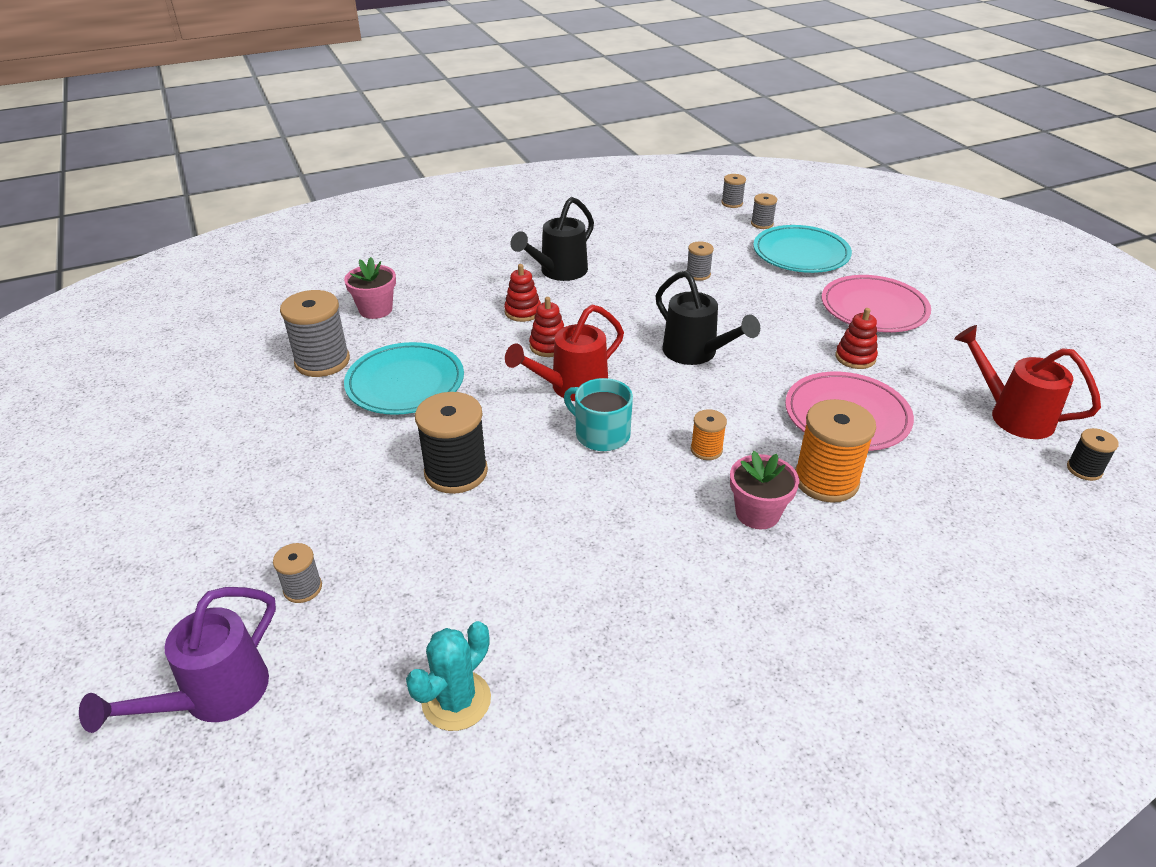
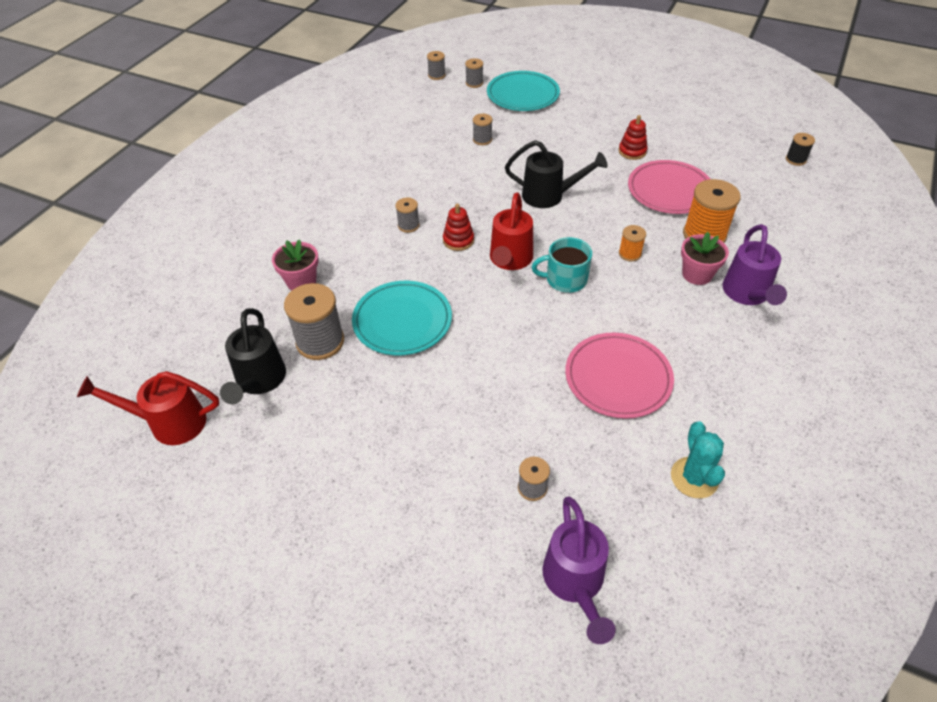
camera: 40 degrees left, 10 degrees up
(456, 472) = (518, 357): black spool -> none
(523, 312) = (408, 225): red stacking toy -> grey spool
(559, 272) = (392, 183): black watering can -> black watering can (259, 381)
(792, 569) = (747, 294): none -> purple watering can
(873, 308) = (604, 114): pink plate -> pink plate (618, 378)
(1012, 415) = (737, 146): red watering can -> red watering can (170, 423)

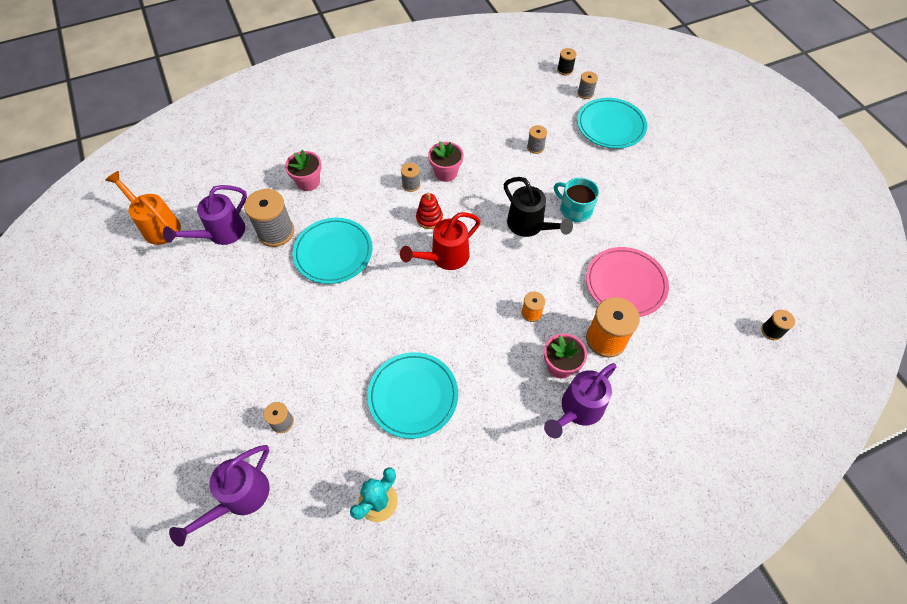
camera: 40 degrees right, 10 degrees up
(170, 423) = (158, 226): red watering can -> orange watering can
(259, 381) = (221, 233): black watering can -> purple watering can
(429, 199) = (446, 173): none -> pink flower pot
(436, 75) = (565, 70): grey spool -> black spool
(565, 279) = (464, 299): turquoise mug -> turquoise mug (575, 209)
(618, 378) = (413, 396): pink plate -> turquoise plate
(632, 151) = (637, 230): red stacking toy -> none

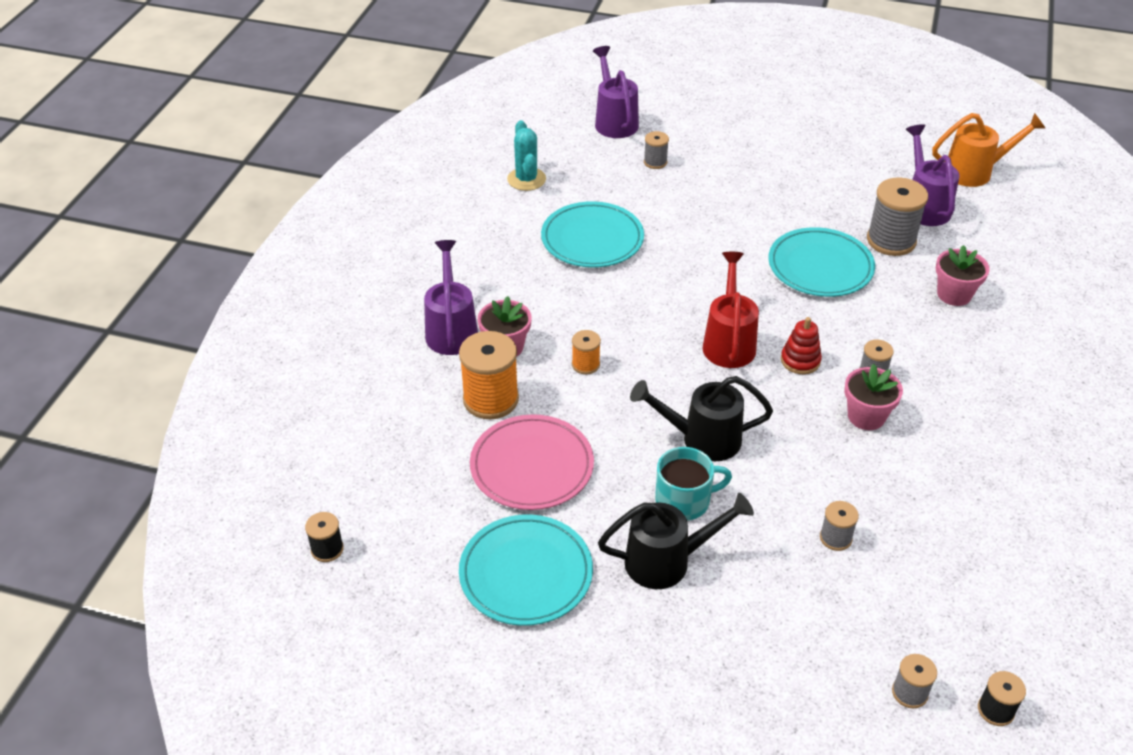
camera: 130 degrees right, 15 degrees down
(610, 126) = (803, 666): turquoise plate -> turquoise plate (526, 573)
(615, 195) = (666, 561): none -> black watering can

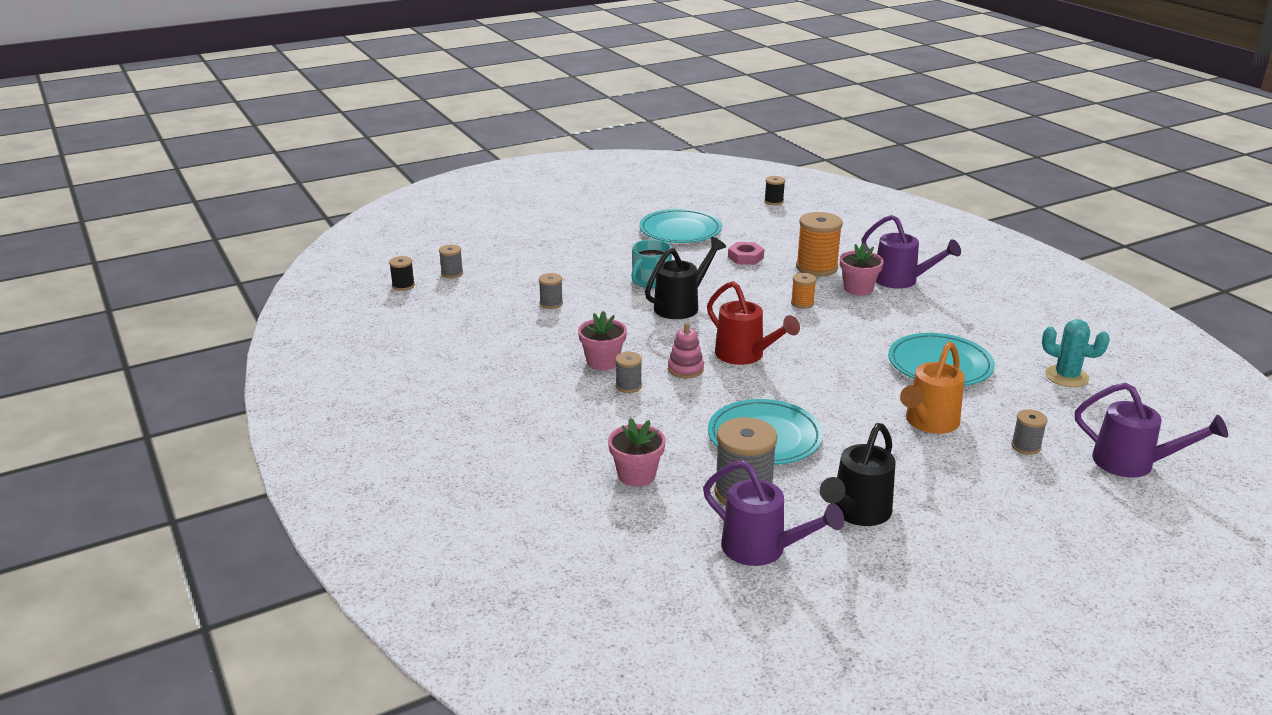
camera: 135 degrees right, 15 degrees down
(532, 466) = (745, 257): pink plate -> pink nut
(666, 561) = (624, 260): black watering can -> black watering can (857, 512)
(800, 360) = (685, 369): red stacking toy -> pink stacking toy
(974, 172) = (767, 630): orange watering can -> orange watering can (929, 423)

